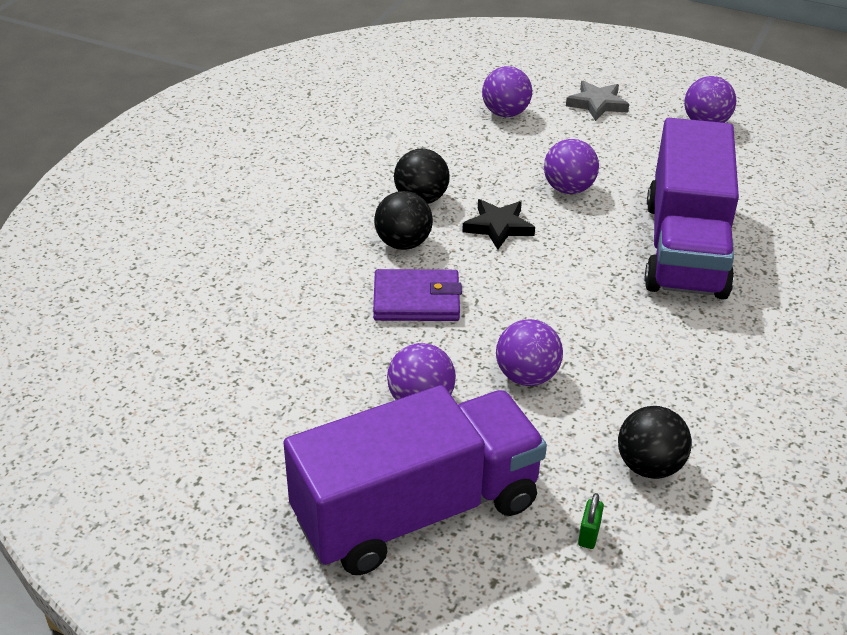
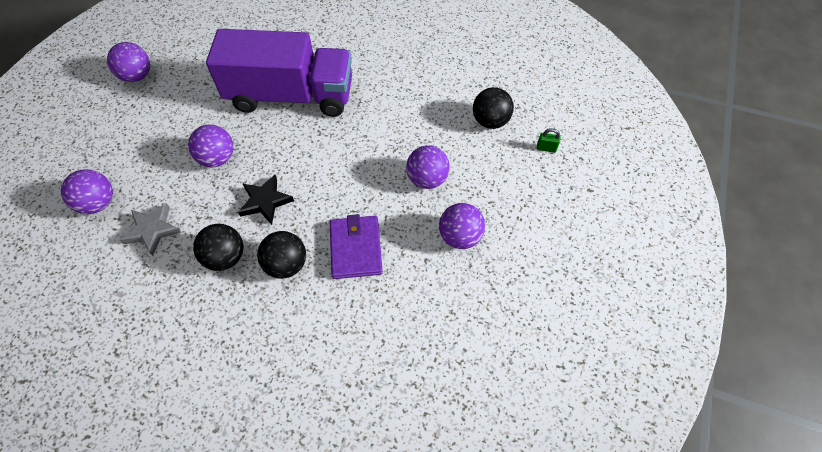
camera: 95 degrees left, 20 degrees up
(417, 511) = (552, 230): purple truck -> none
(597, 104) = (95, 140): grey star -> grey star (152, 230)

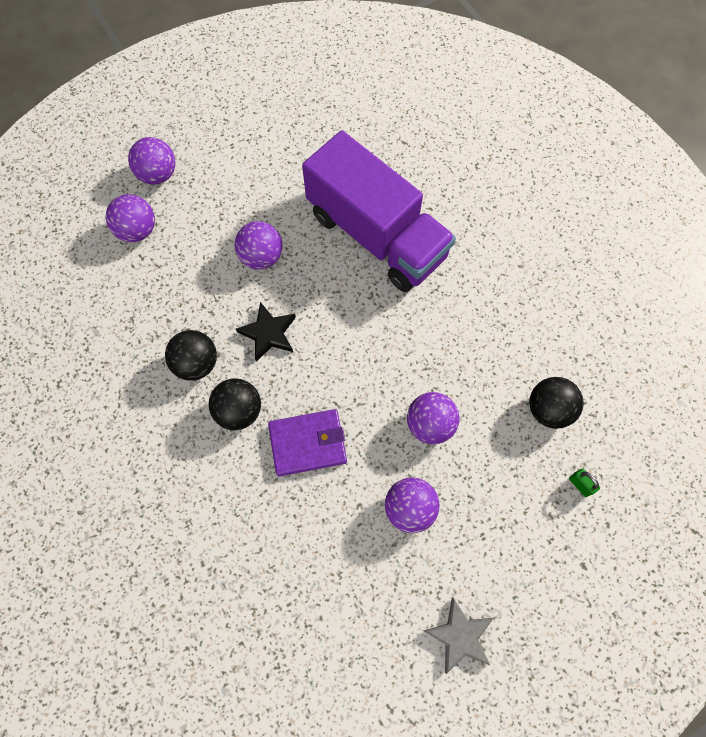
camera: 40 degrees right, 10 degrees up
(137, 76) = (257, 114): purple ball -> purple ball (158, 174)
(152, 230) = (159, 290): grey star -> grey star (459, 636)
(356, 248) = (308, 443): purple wallet -> purple wallet turned 45 degrees clockwise

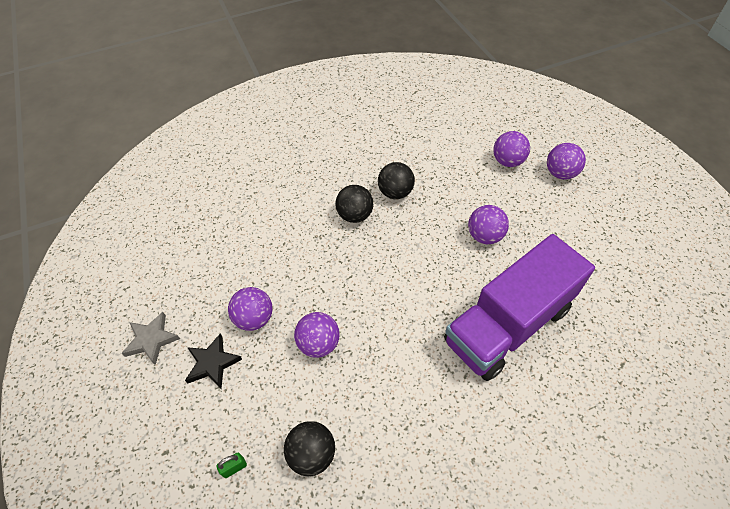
camera: 100 degrees right, 15 degrees down
(268, 333) = (415, 236): black star -> black star (212, 363)
(308, 443) = (321, 255): purple wallet -> none

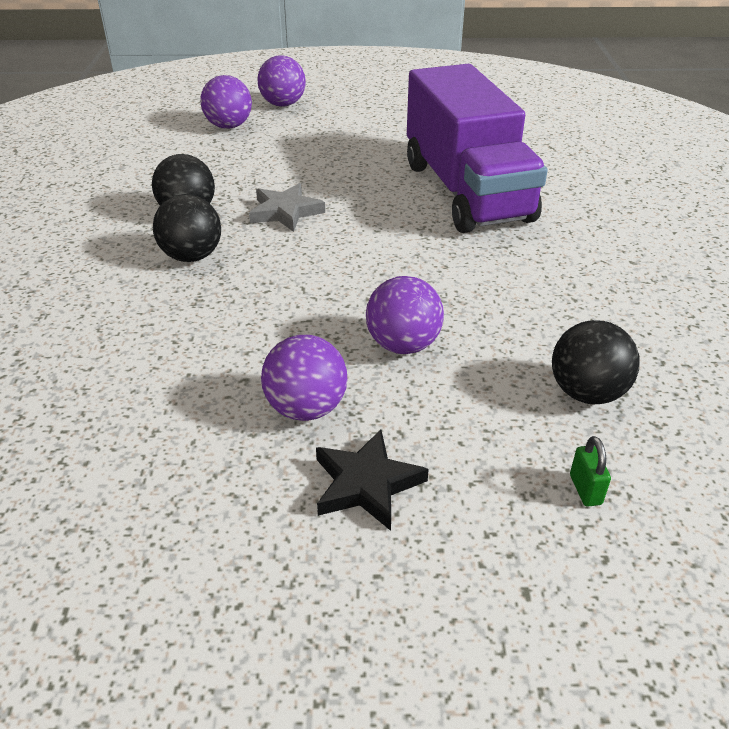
camera: 70 degrees left, 15 degrees down
(152, 340) = (250, 579): grey star -> grey star (285, 212)
(484, 236) = (328, 171): purple ball -> none

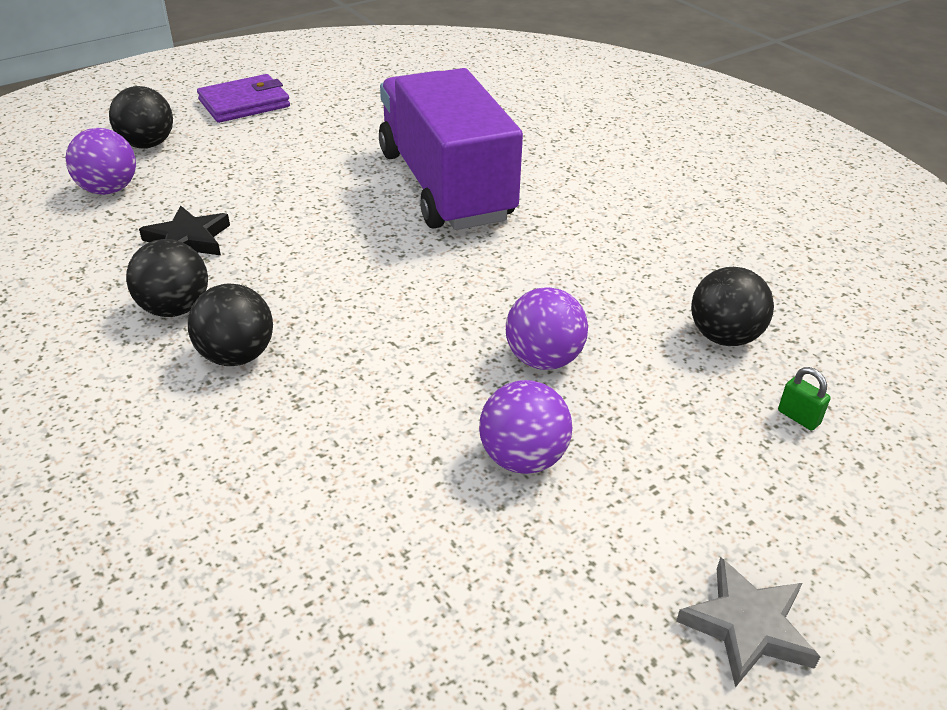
camera: 35 degrees left, 0 degrees up
(283, 104) = (147, 144): purple ball -> black ball
(285, 212) = (287, 268): grey star -> grey star (747, 626)
(366, 484) = (643, 499): black star -> black star (188, 240)
(376, 94) = (244, 103): none -> purple wallet
(466, 191) = (445, 185): purple truck -> purple truck turned 150 degrees counterclockwise

